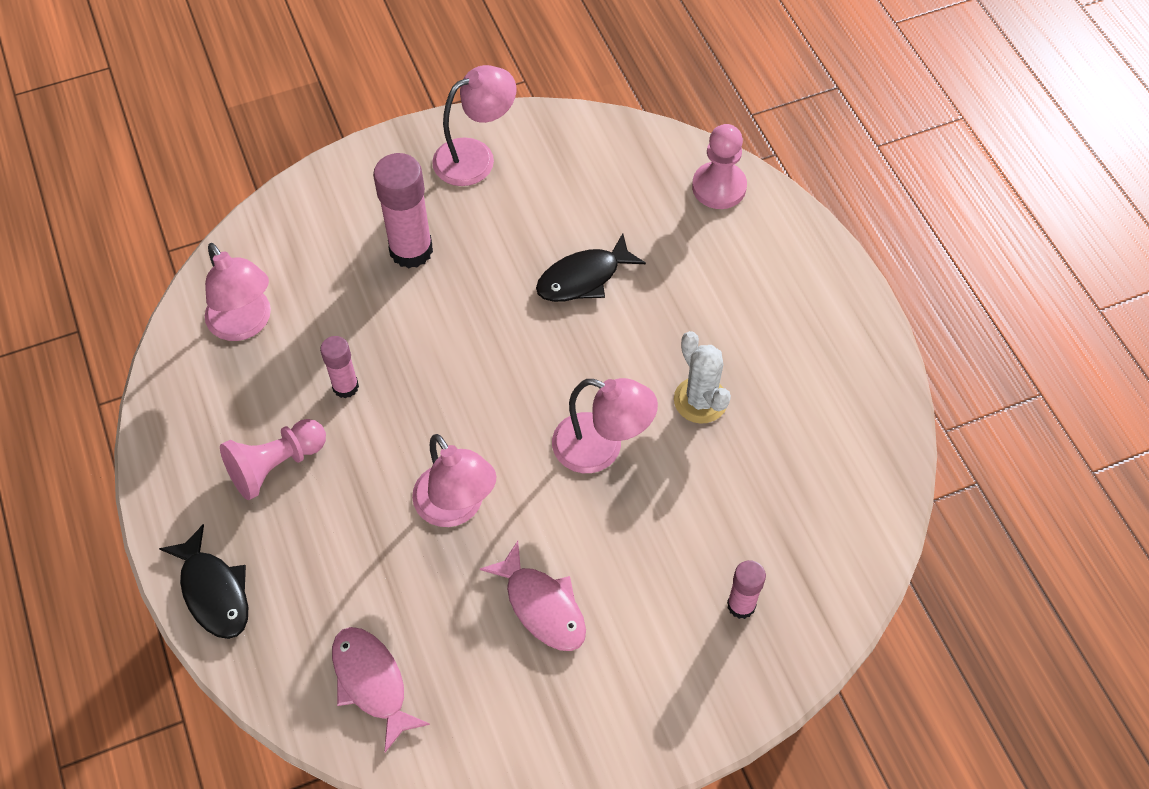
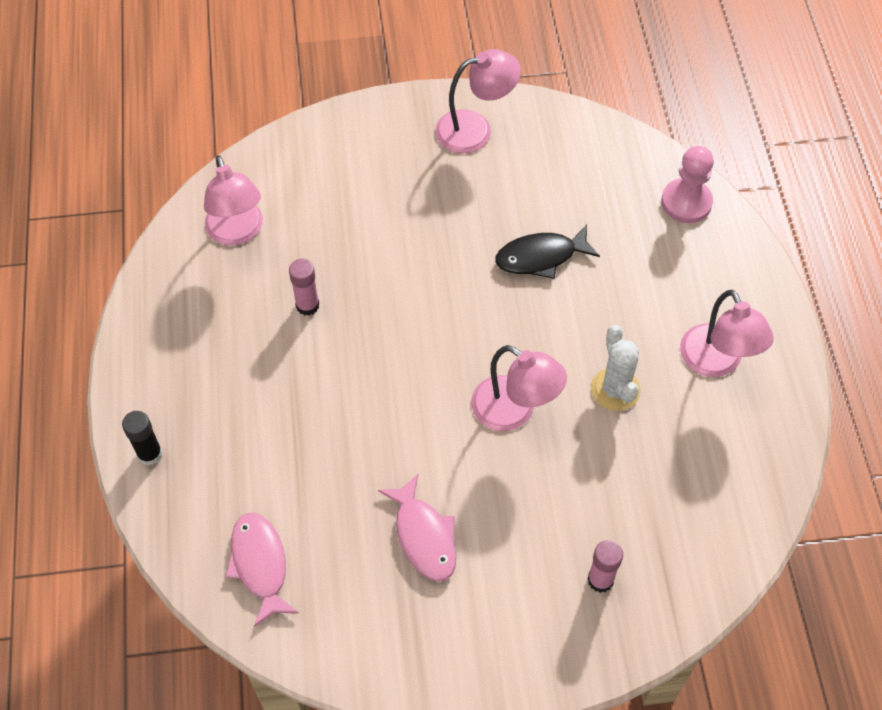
camera: 15 degrees right, 0 degrees up
(214, 591) = (150, 454): black fish -> black glue stick
(276, 465) = (230, 359): pink pawn -> none
(411, 250) = (396, 199): pink glue stick -> none
(456, 508) = (373, 433): pink lamp -> pink lamp (716, 362)

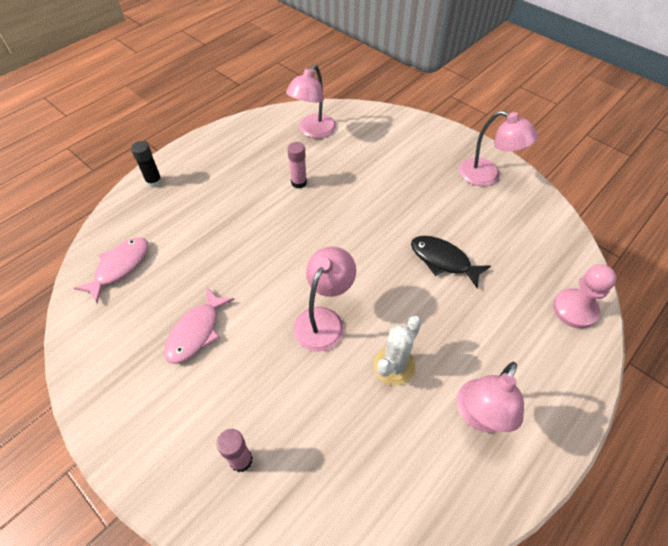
camera: 50 degrees right, 5 degrees down
(514, 411) = (324, 320): pink lamp -> pink lamp turned 150 degrees counterclockwise

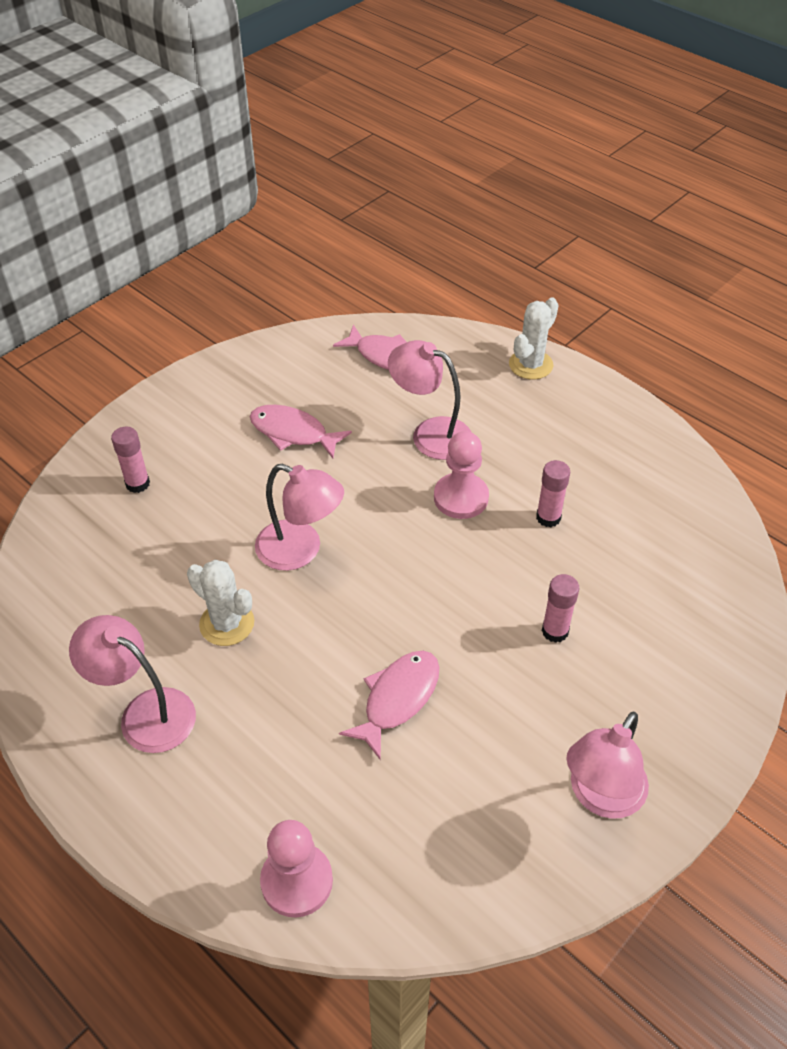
camera: 90 degrees right, 5 degrees down
(154, 182) = (530, 365): black glue stick -> white cactus
(278, 225) = (461, 498): none -> pink pawn
(313, 131) = (674, 533): pink lamp -> pink lamp (430, 433)
(386, 186) = (555, 631): none -> pink glue stick
(443, 260) = (397, 699): black fish -> pink fish

